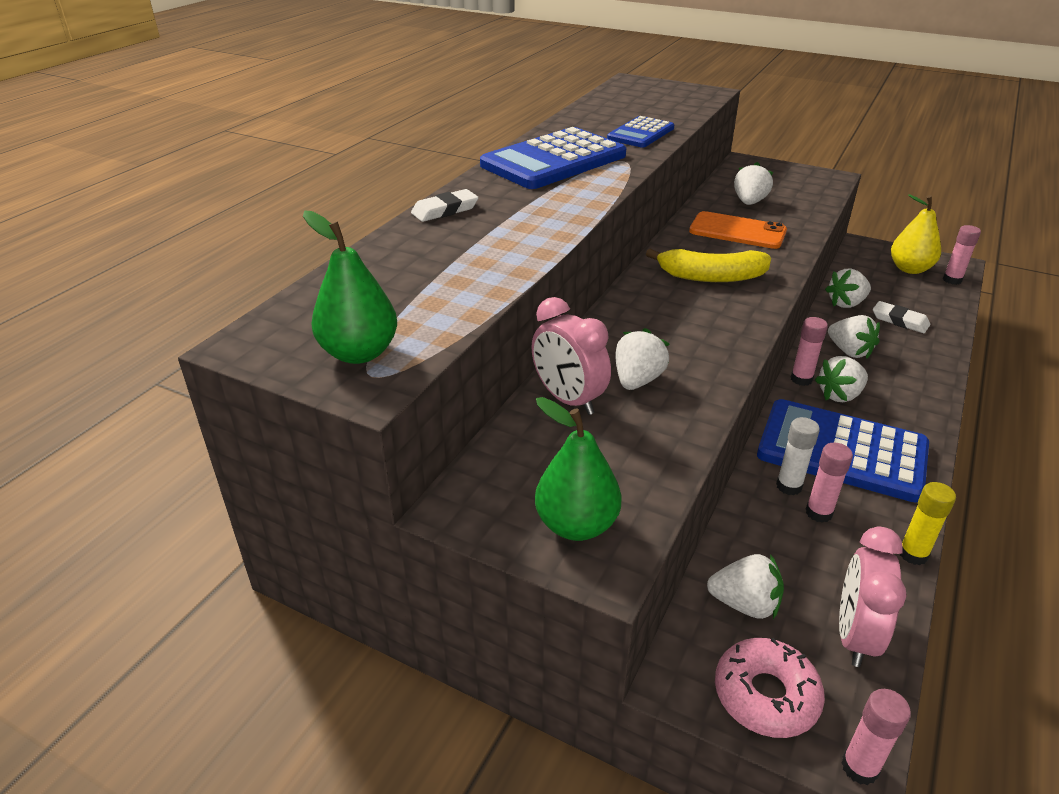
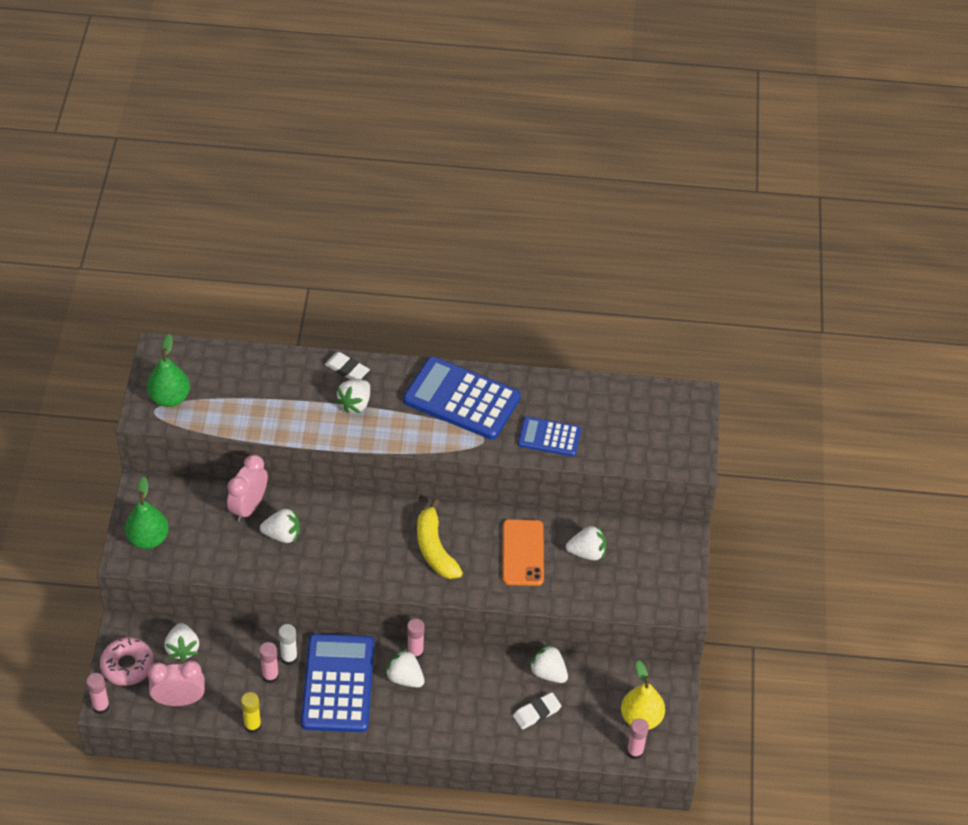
camera: 65 degrees right, 15 degrees up
(849, 351) = (469, 680): white strawberry -> white strawberry (355, 403)
(899, 320) = (536, 712): white eraser -> white eraser turned 45 degrees clockwise

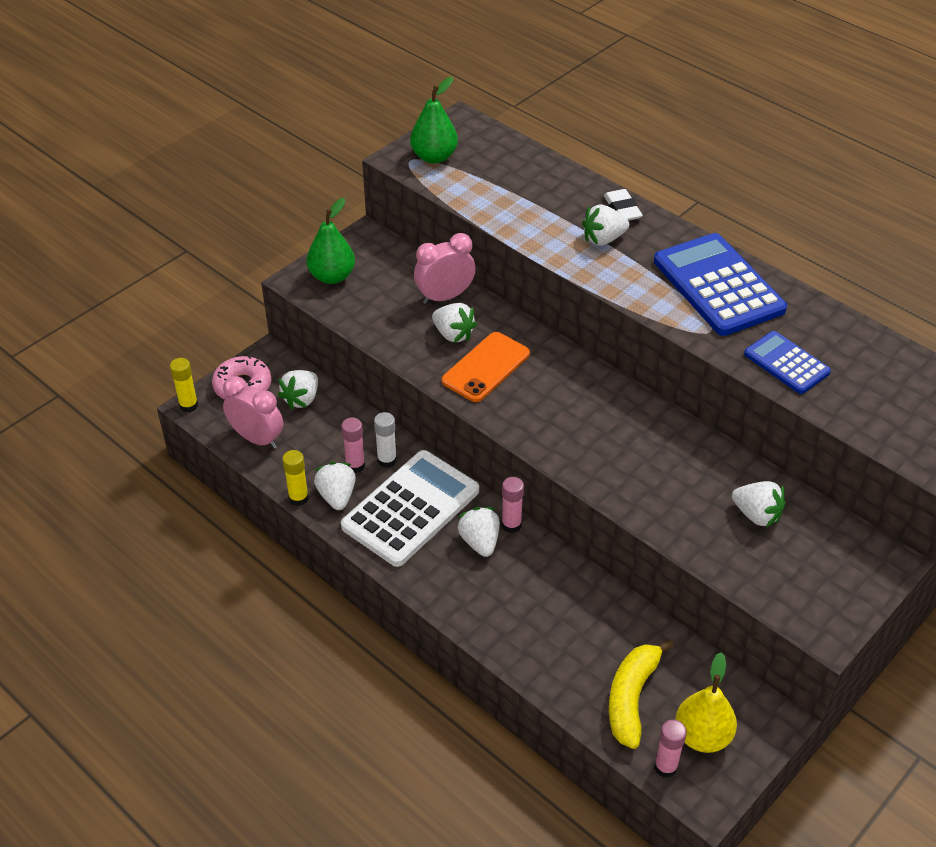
camera: 40 degrees right, 5 degrees down
(101, 707) = (188, 405): pink glue stick -> yellow glue stick
(338, 683) = (411, 509): blue calculator -> white calculator
(434, 549) = (591, 423): yellow banana -> yellow banana (631, 697)
(522, 553) = (683, 476): orange phone -> orange phone (486, 367)
(536, 712) = (587, 657): white eraser -> none
(548, 673) = (634, 625): white strawberry -> white strawberry (337, 496)

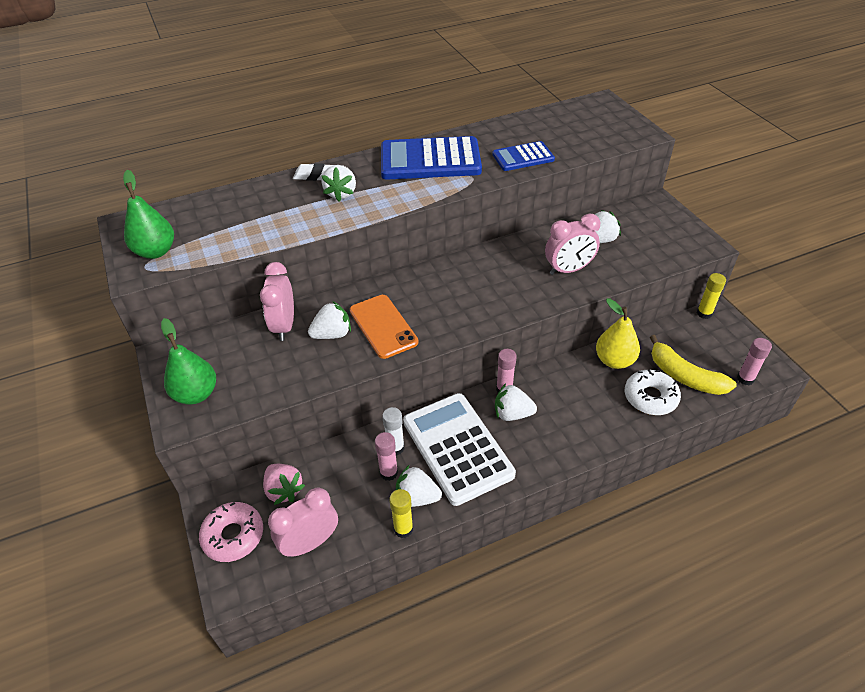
camera: 65 degrees left, 0 degrees up
(188, 405) = (226, 595): yellow glue stick -> yellow glue stick (704, 313)
(301, 399) = (284, 490): white strawberry -> pink strawberry
(575, 667) = (650, 397): none -> white donut
(676, 497) = (568, 270): none -> pink clock
(702, 736) = (723, 352): yellow pear -> yellow pear (614, 360)

